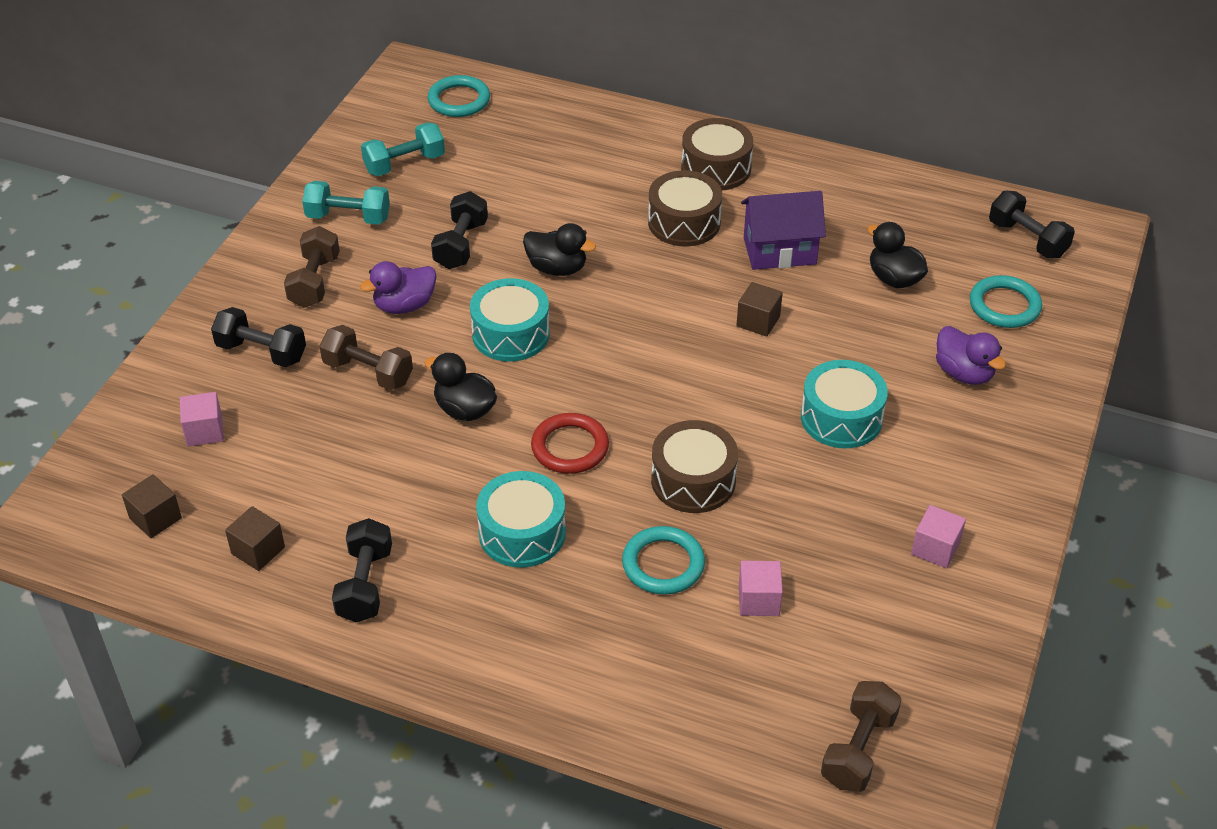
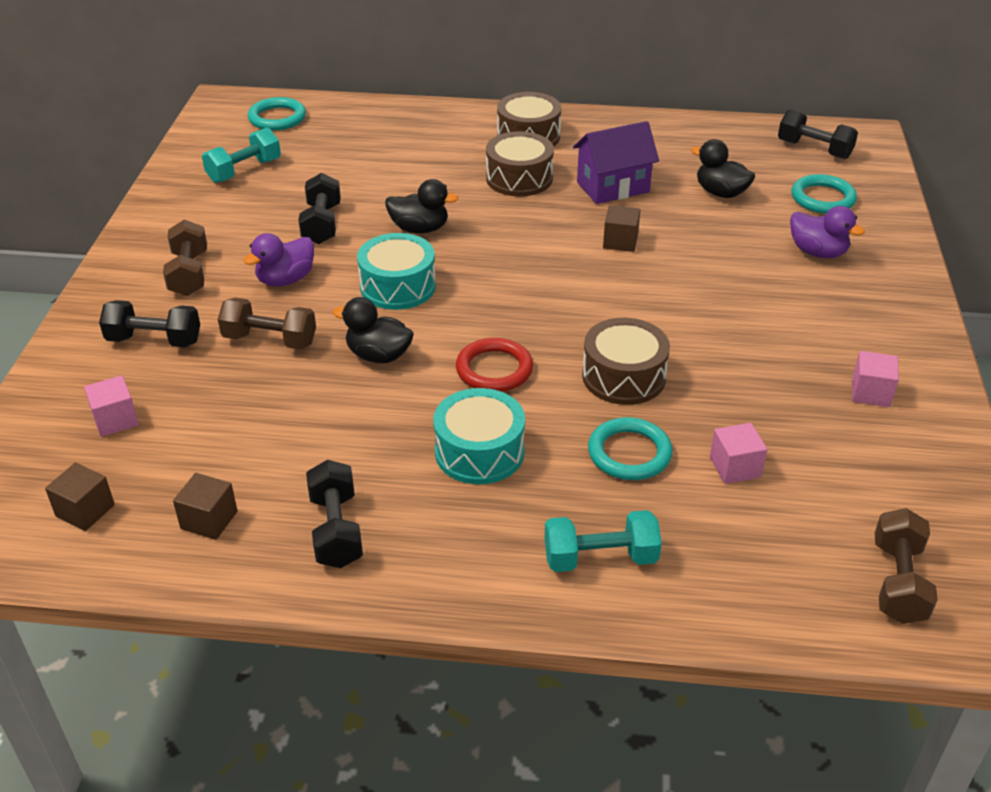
camera: 15 degrees left, 5 degrees down
(348, 217) = (205, 218): turquoise dumbbell -> turquoise dumbbell (600, 558)
(841, 418) = (731, 303): turquoise drum -> none

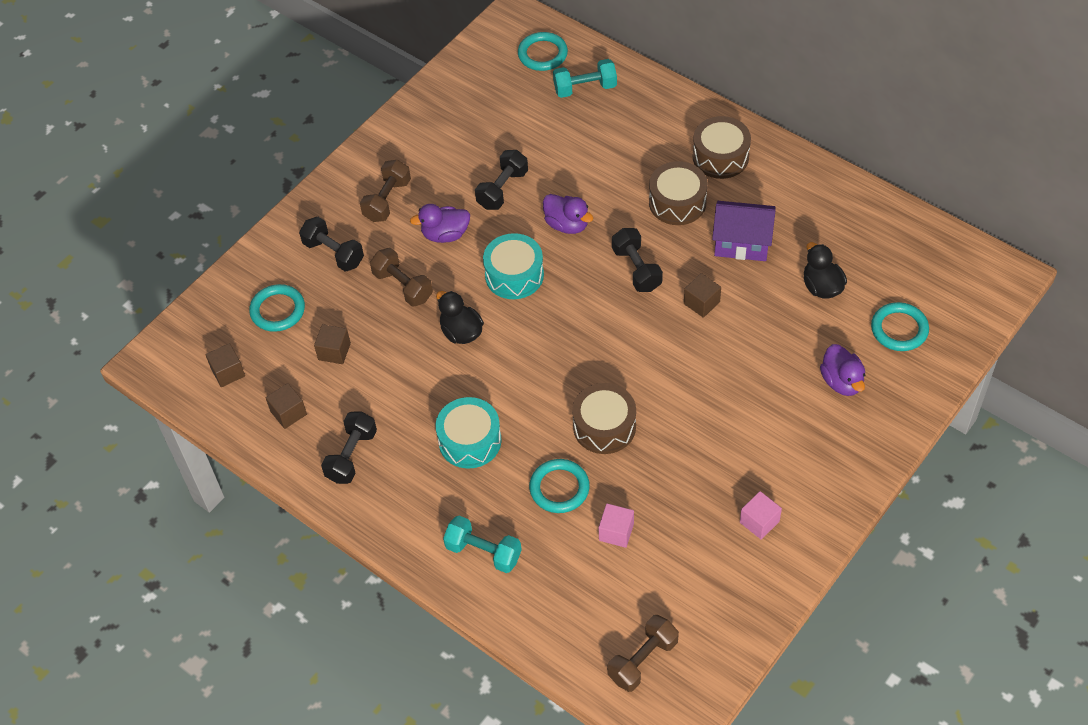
camera: 35 degrees right, 15 degrees up
(115, 420) = (278, 310): pink cube -> turquoise ring
(227, 432) = (334, 351): none -> brown cube
(244, 171) = (483, 107): turquoise dumbbell -> turquoise dumbbell (585, 88)
(420, 229) = (567, 224): black duck -> purple duck
(494, 369) = (525, 379): red ring -> none
(814, 149) = (944, 272): black dumbbell -> black dumbbell (636, 269)

